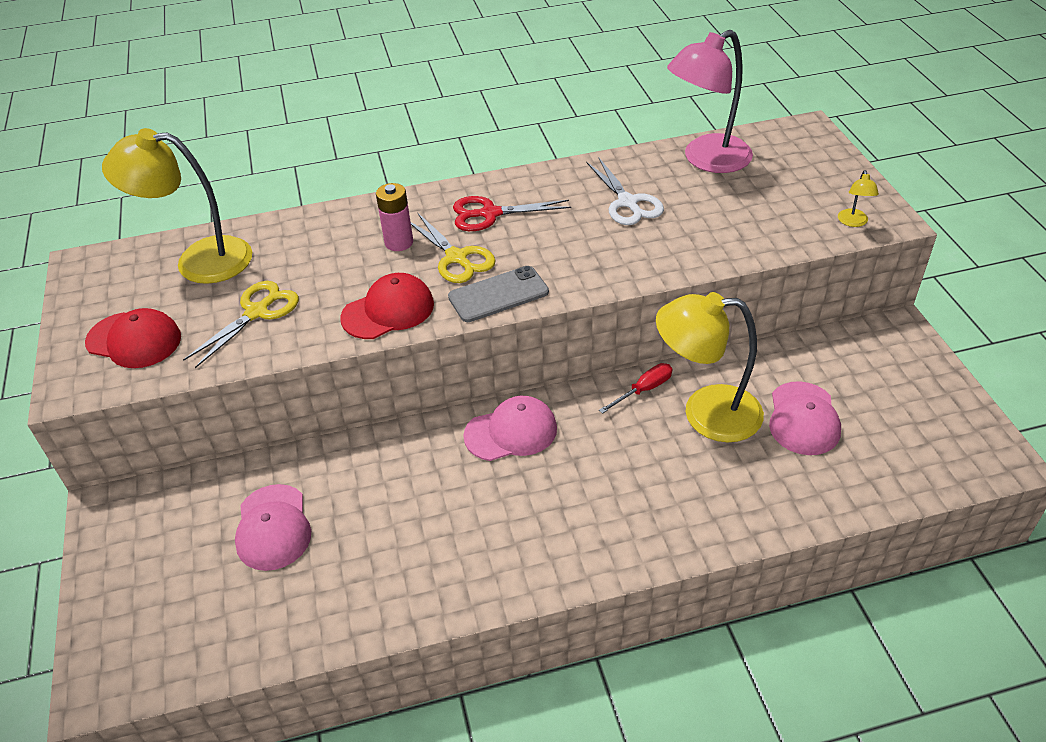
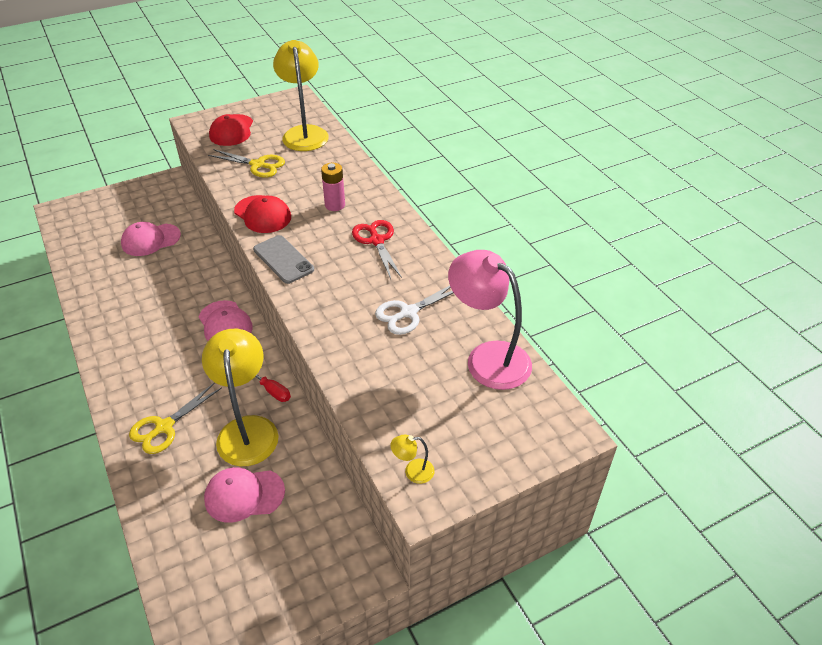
camera: 75 degrees right, 0 degrees up
(457, 258) = (322, 234): yellow scissors -> yellow scissors (164, 427)

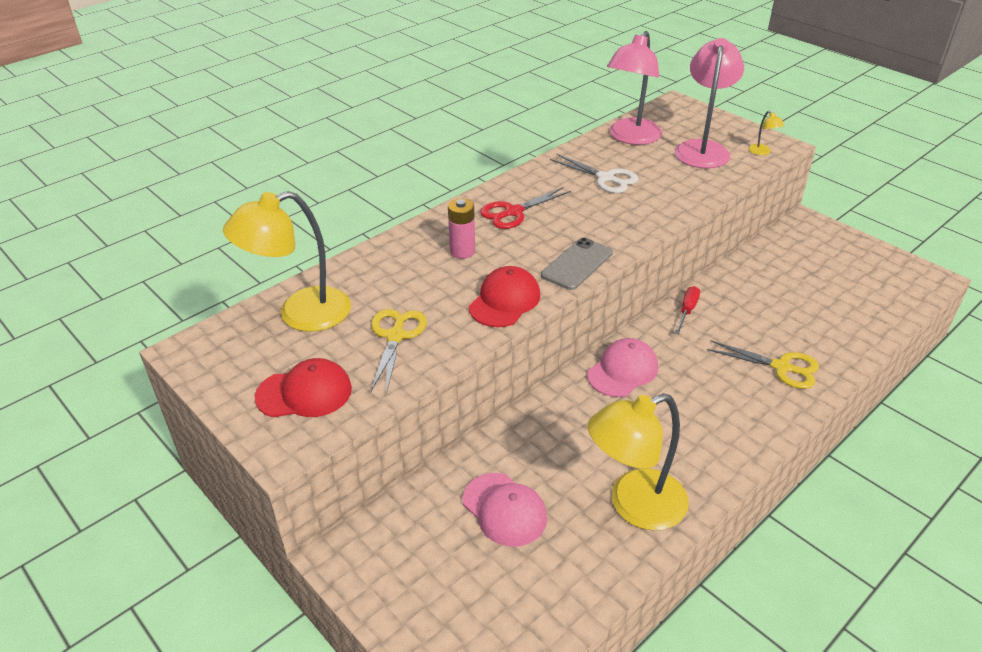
camera: 105 degrees left, 5 degrees down
(244, 495) = (802, 294): pink cap -> none
(247, 429) = (740, 311): yellow lamp -> yellow lamp (634, 505)
(441, 414) = (702, 149): none -> pink lamp

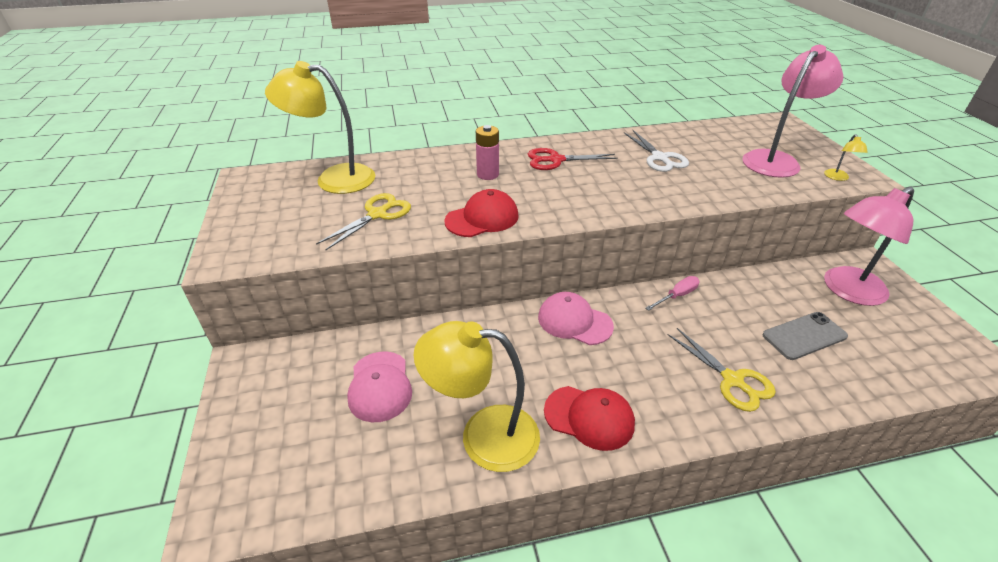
camera: 30 degrees right, 0 degrees up
(304, 393) = (278, 229): red cap -> red cap (589, 417)
(577, 264) = (569, 212): grey phone -> grey phone (804, 336)
(623, 371) = (574, 321): pink cap -> pink cap turned 135 degrees counterclockwise
(631, 138) = (712, 135): pink lamp -> pink lamp (847, 291)
(687, 311) = (677, 296): red screwdriver -> pink screwdriver

